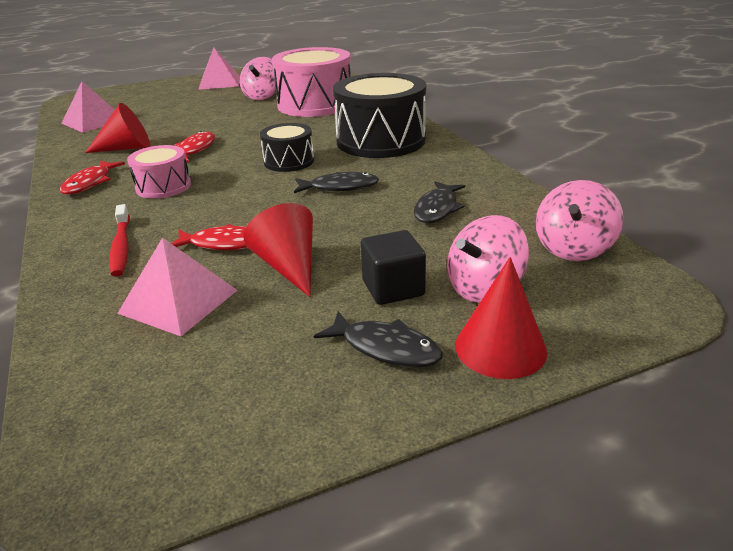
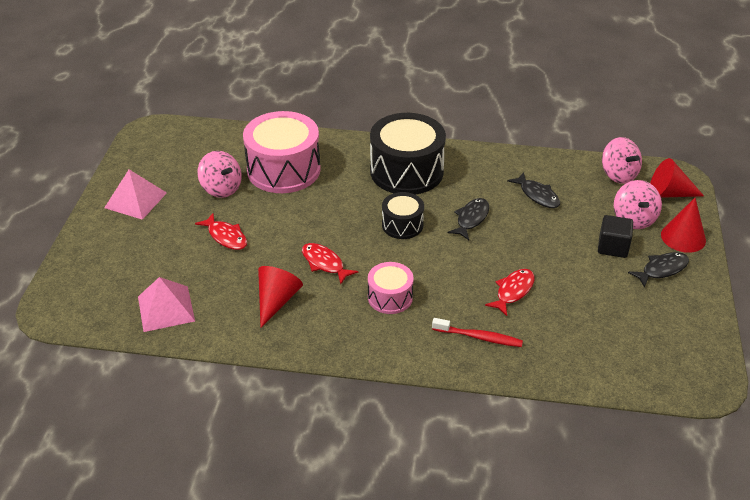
camera: 60 degrees left, 10 degrees up
(90, 183) = (342, 335): red fish -> red fish (226, 236)
(179, 301) = (570, 326): pink pyramid -> none
(289, 267) = (562, 274): red cone -> red cone (669, 193)

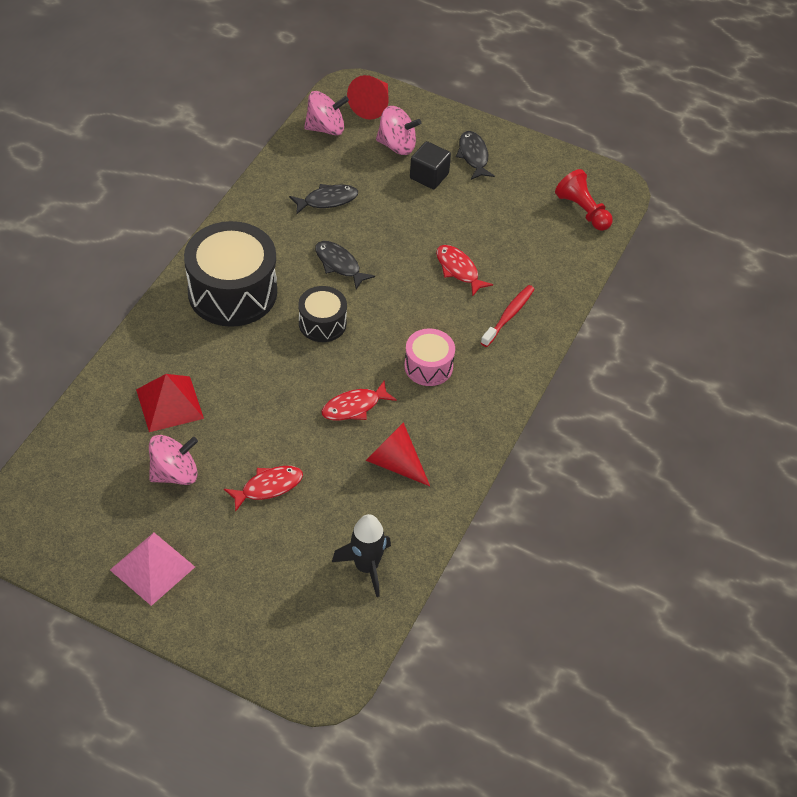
camera: 75 degrees left, 10 degrees up
(166, 308) = (366, 567): pink pyramid -> black rocket
(283, 170) = (169, 403): pink drum -> red pyramid
(653, 364) = (583, 210): none -> red pawn
(683, 237) = (437, 123): red cone -> none

